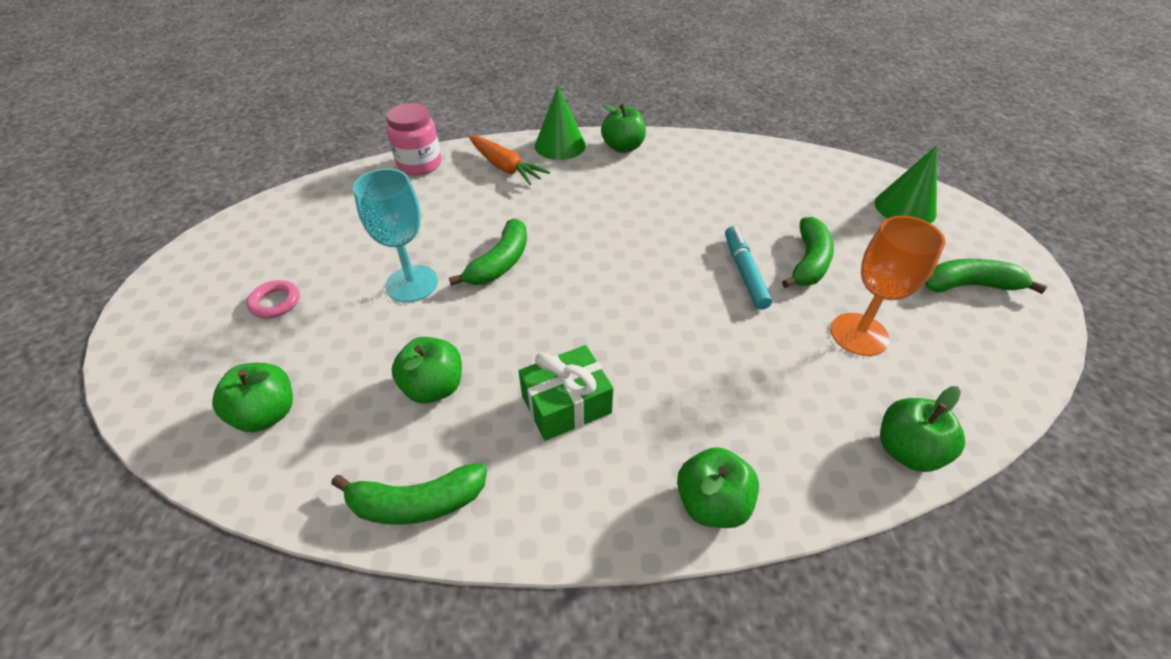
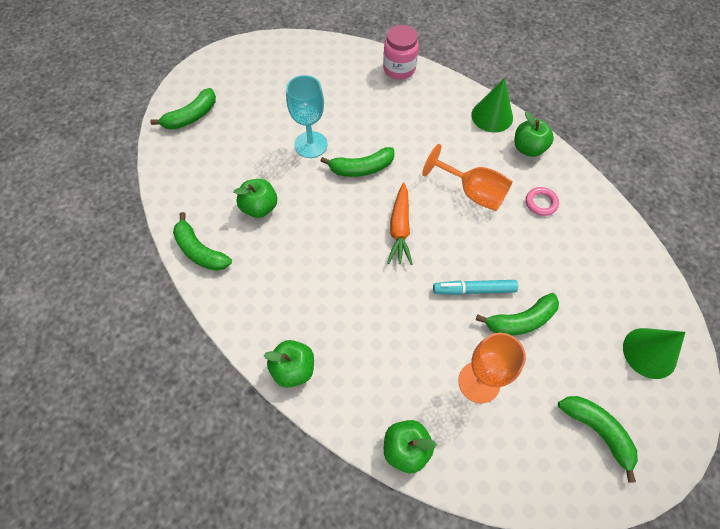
camera: 50 degrees right, 15 degrees up
(194, 373) = (191, 116): none -> green banana
(267, 414) = (195, 160): green apple -> none
(275, 302) = (250, 105): pink ring -> pink ring (541, 203)
(505, 167) = (440, 107): orange carrot -> orange carrot (400, 228)
(566, 404) = (297, 268): green gift -> none
(629, 206) = (472, 192): none -> orange goblet
(744, 272) = (474, 290): turquoise marker -> turquoise marker turned 135 degrees counterclockwise

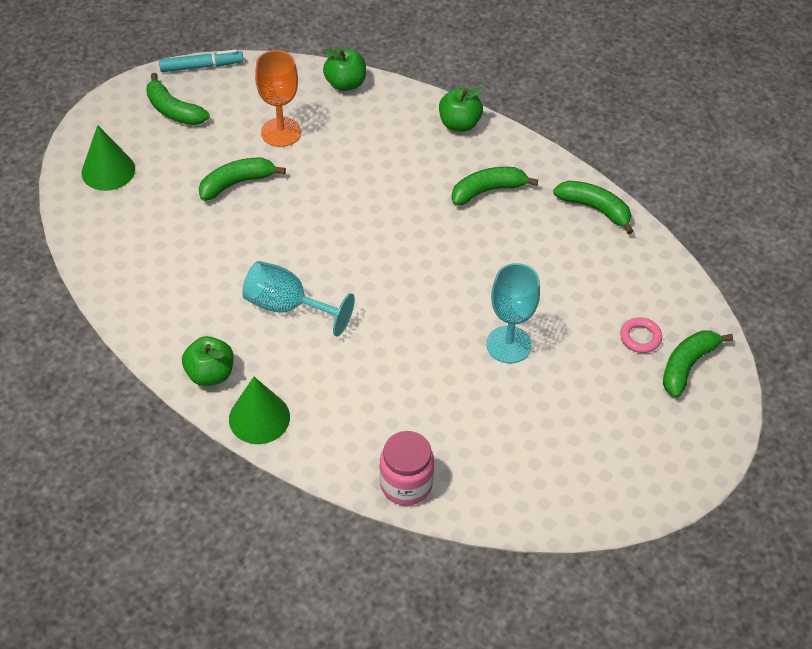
camera: 170 degrees right, 10 degrees down
(260, 207) = (546, 260): green apple -> none
(361, 168) = (433, 321): green banana -> green banana (488, 190)
(400, 228) = (374, 255): orange carrot -> none
(472, 192) = (287, 306): orange goblet -> turquoise goblet
(474, 290) = (286, 204): turquoise marker -> turquoise marker (202, 66)
(541, 203) = (201, 303): pink ring -> pink ring (640, 337)

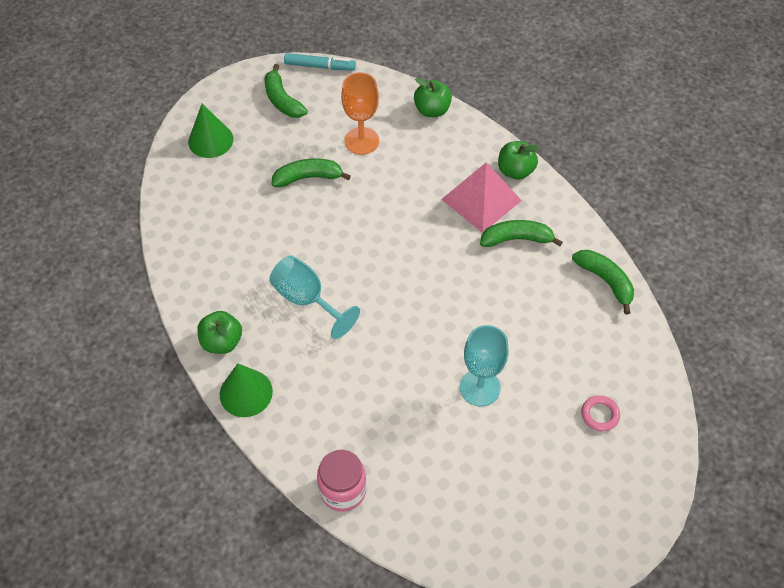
camera: 20 degrees right, 5 degrees up
(435, 161) = (481, 199): none -> pink pyramid
(687, 365) = (632, 454): green banana -> none

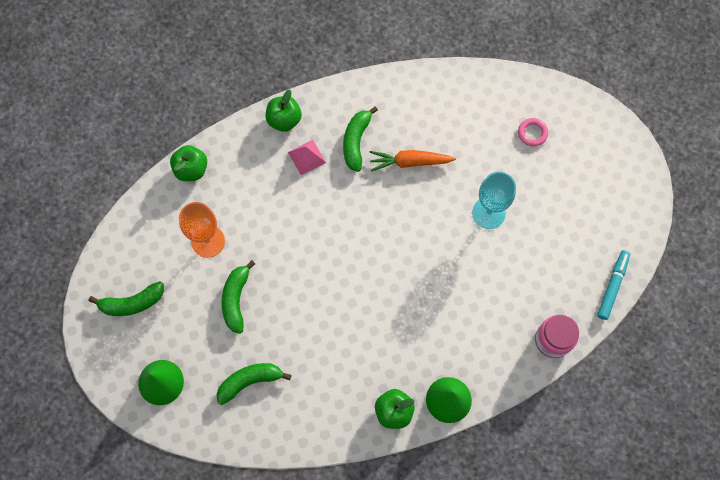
camera: 75 degrees left, 15 degrees up
(307, 299) = (369, 329): turquoise goblet -> none
(320, 66) = (99, 258): turquoise marker -> turquoise marker (612, 286)
(481, 199) = (306, 157): pink pyramid -> pink pyramid, size x0.55
(512, 295) = (410, 162): none -> orange carrot
(605, 281) = (416, 87): green banana -> green banana (250, 381)

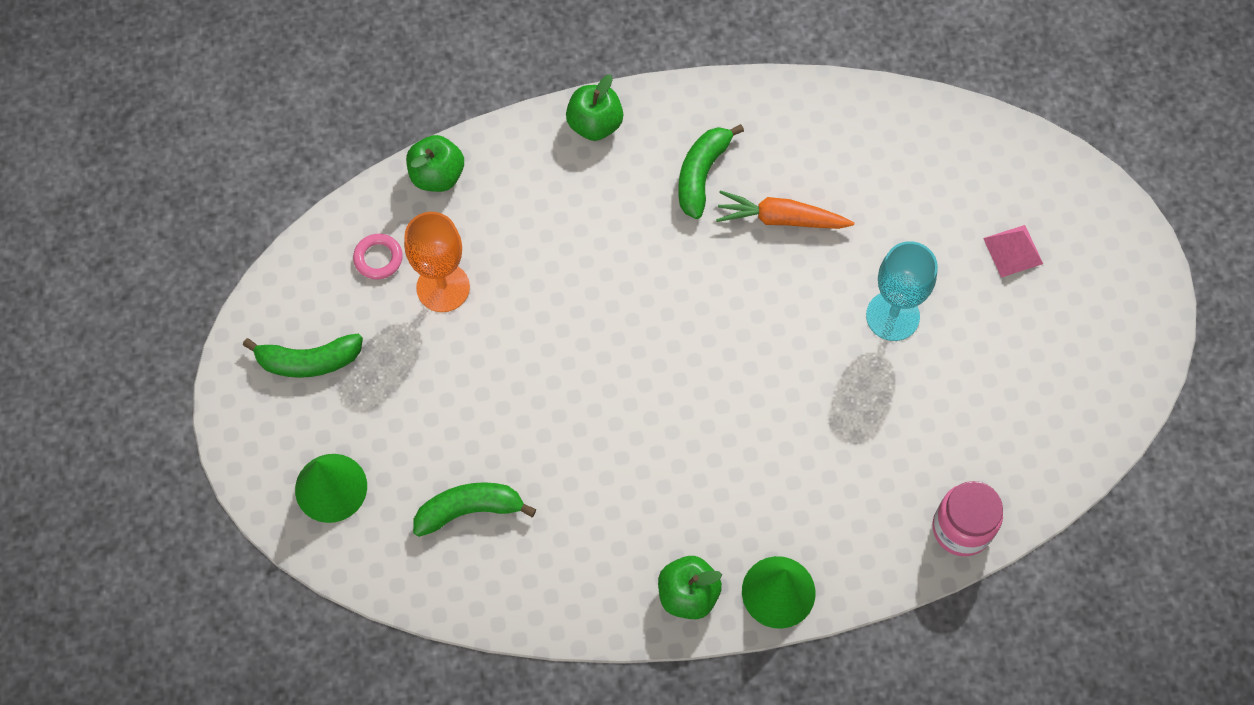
camera: 10 degrees right, 5 degrees down
(236, 299) = (470, 382): green banana -> none
(306, 157) = (620, 186): pink pyramid -> pink pyramid (1013, 251)
(532, 133) = (983, 206): pink ring -> pink ring (378, 258)
(612, 286) = (1072, 461): turquoise marker -> none

